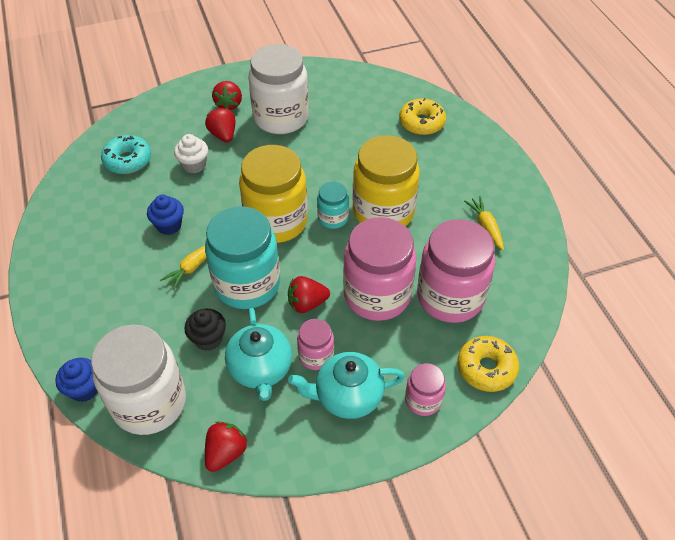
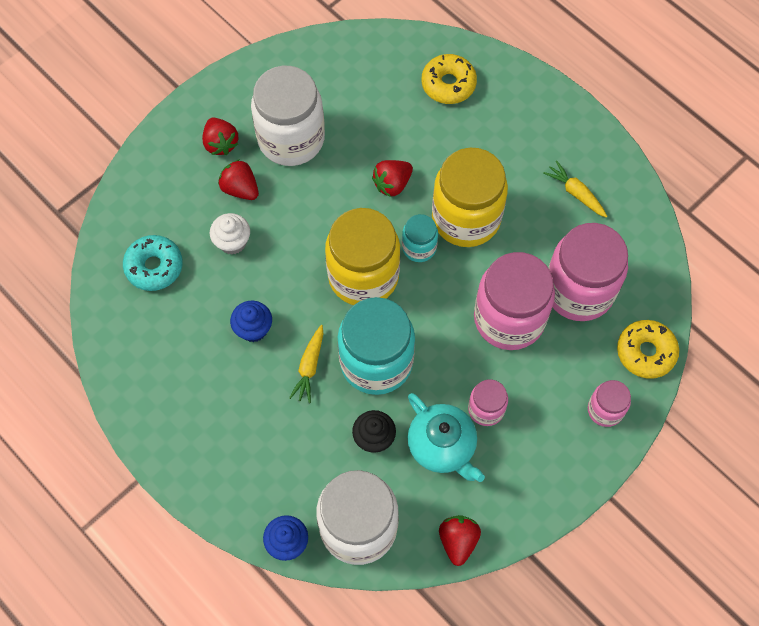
camera: 25 degrees left, 15 degrees up
(307, 303) = (447, 357): red strawberry -> red strawberry (392, 184)
(347, 396) = (536, 437): turquoise teapot -> none

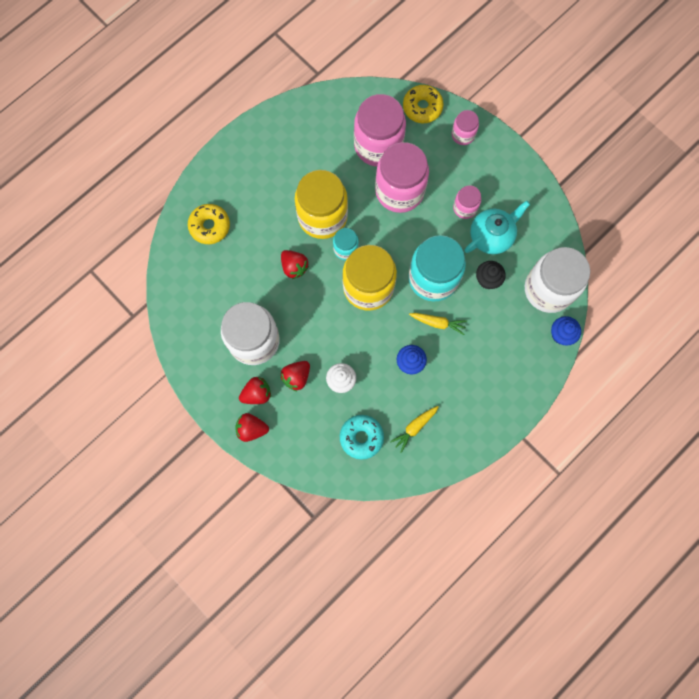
camera: 90 degrees left, 10 degrees up
(458, 541) = (554, 228): red strawberry -> red strawberry (251, 429)
(575, 193) = (303, 143): yellow carrot -> yellow carrot (414, 428)

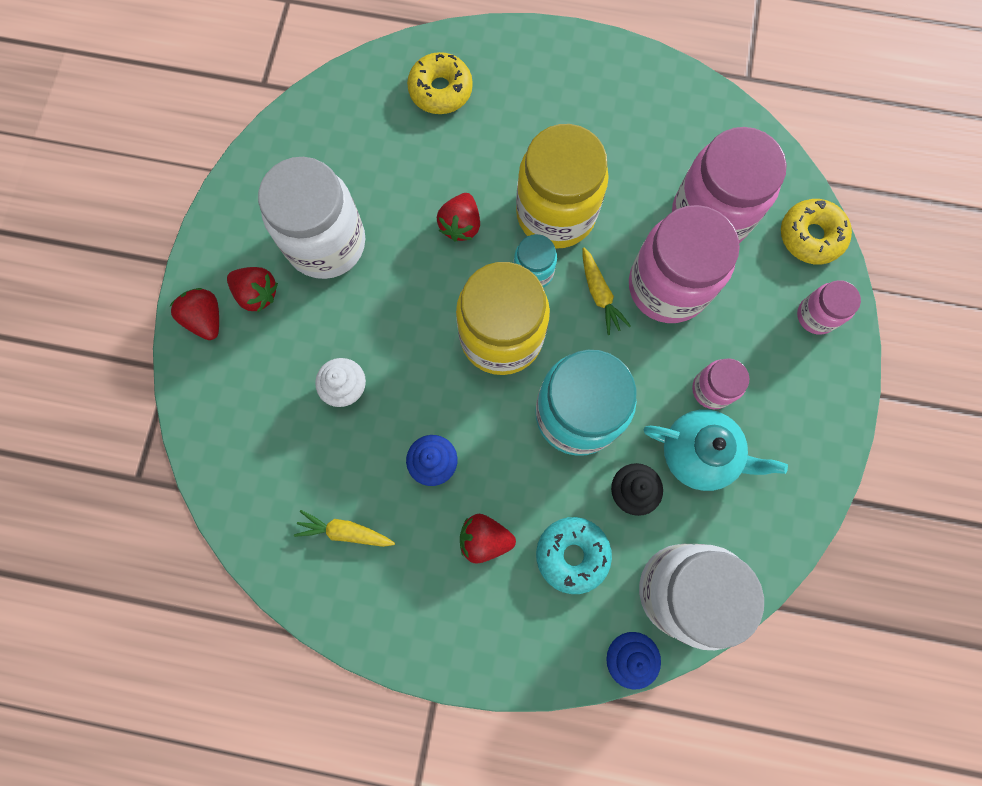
camera: 55 degrees right, 0 degrees up
(296, 377) = (313, 328): red strawberry -> red strawberry (484, 539)
(361, 437) = (284, 468): turquoise donut -> turquoise donut (572, 554)
(438, 323) = (517, 464): yellow carrot -> yellow carrot (599, 295)

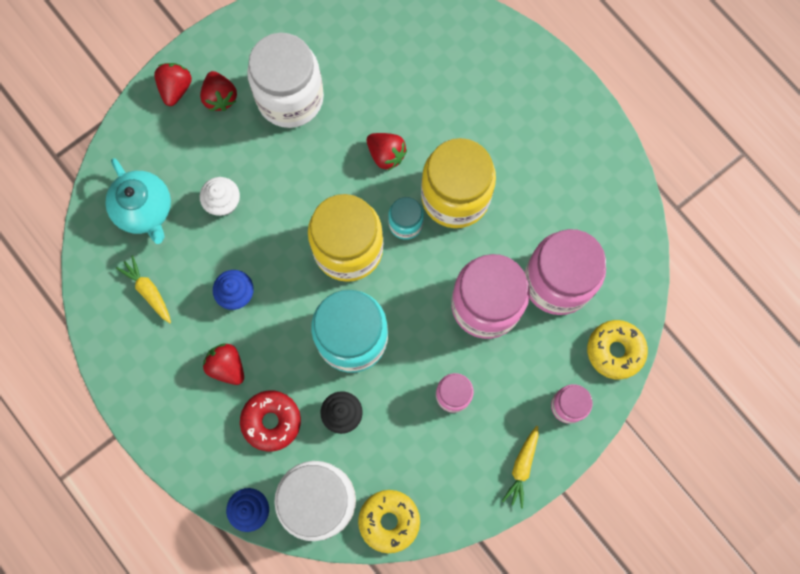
camera: 40 degrees right, 0 degrees up
(440, 90) = (453, 51): yellow donut -> yellow donut (389, 521)
(461, 225) = (386, 155): red strawberry -> red strawberry turned 105 degrees counterclockwise
(572, 554) = (271, 421): turquoise donut -> red donut
(599, 295) = (436, 274): yellow carrot -> yellow carrot (522, 467)
(699, 454) = (407, 428): turquoise teapot -> turquoise teapot (145, 210)

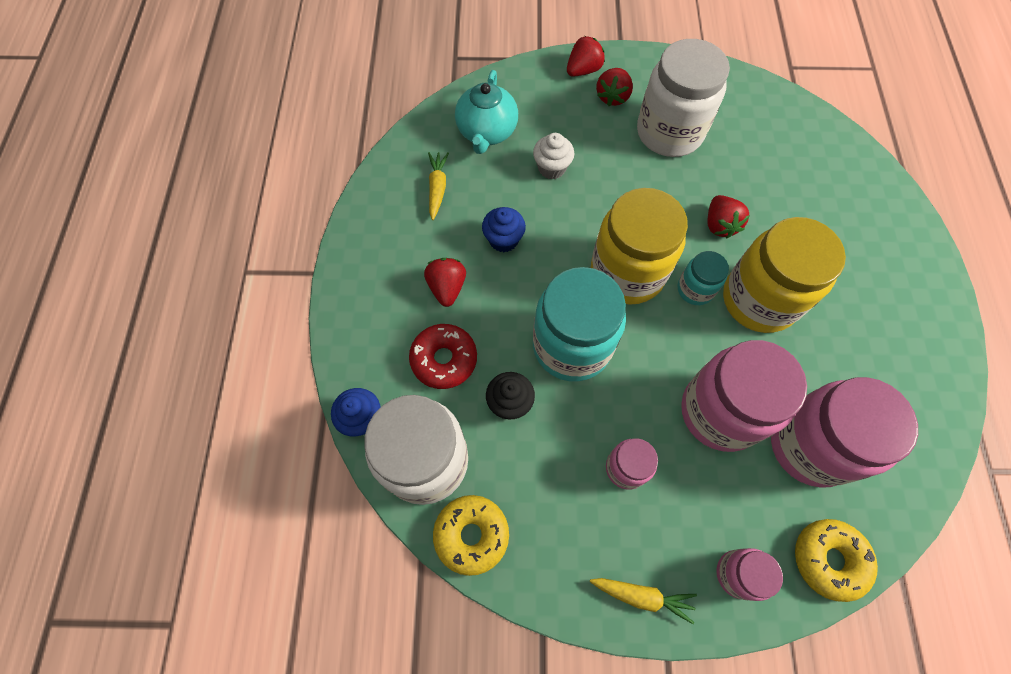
camera: 40 degrees right, 10 degrees down
(522, 467) = (642, 596): yellow carrot -> yellow carrot turned 135 degrees counterclockwise

